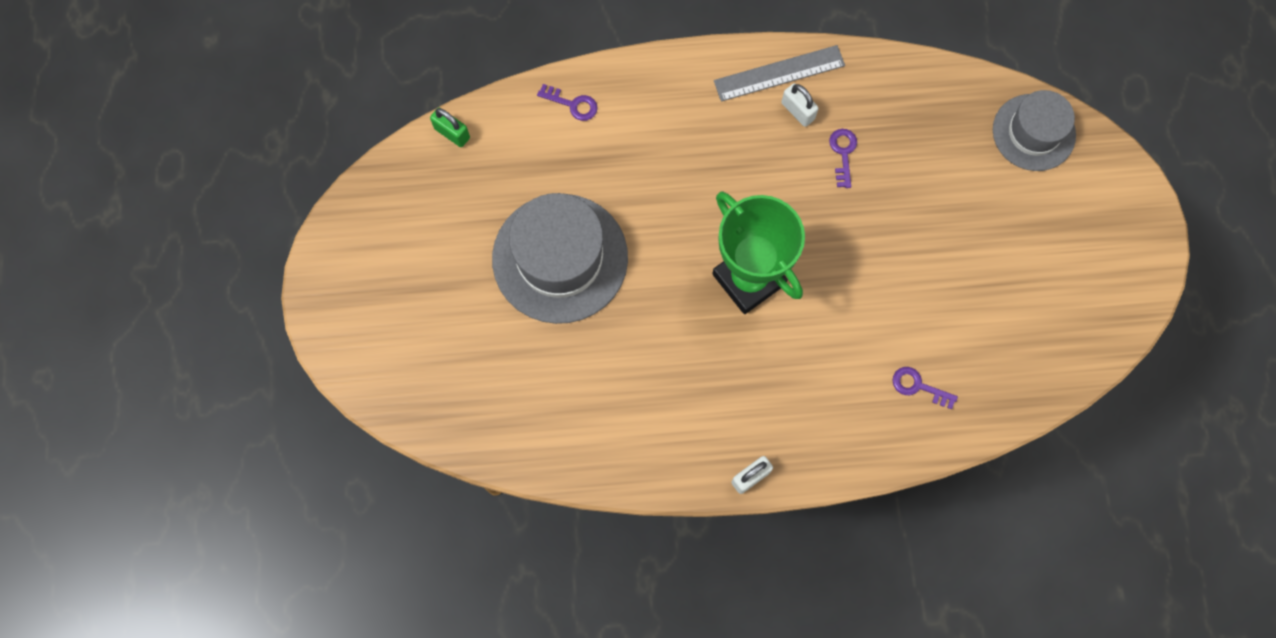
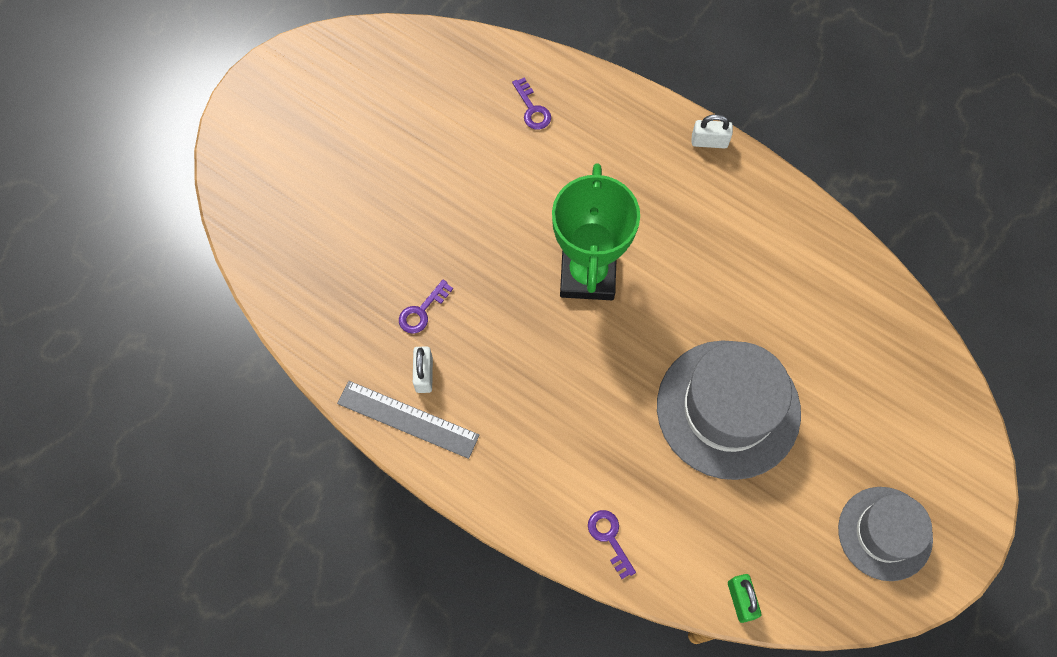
camera: 140 degrees left, 5 degrees down
(1033, 132) = (261, 210): grey hat -> grey hat (885, 533)

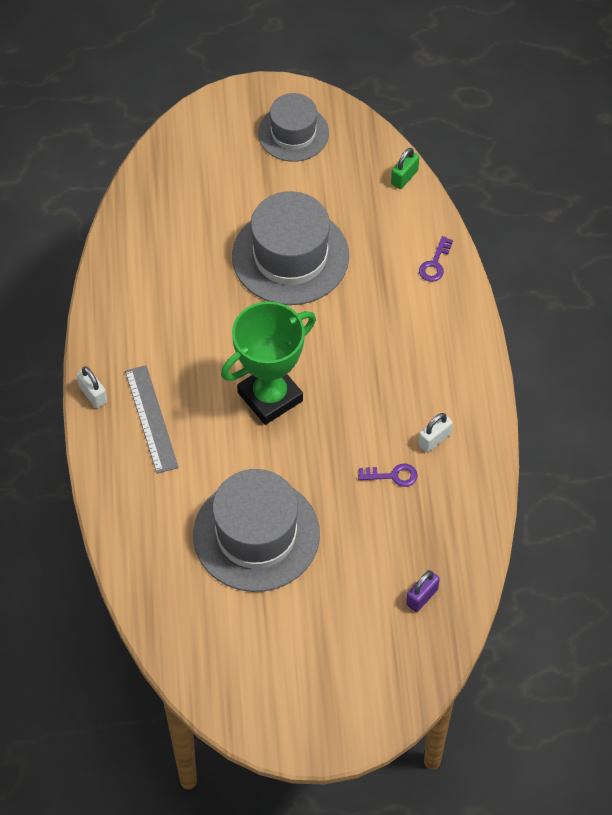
camera: 130 degrees left, 10 degrees down
(295, 244) = (422, 597): none -> purple padlock
(408, 419) = (473, 425): grey ruler -> grey ruler (151, 419)
(466, 166) = (256, 534): none -> grey hat
(532, 109) = (167, 527): purple key -> none

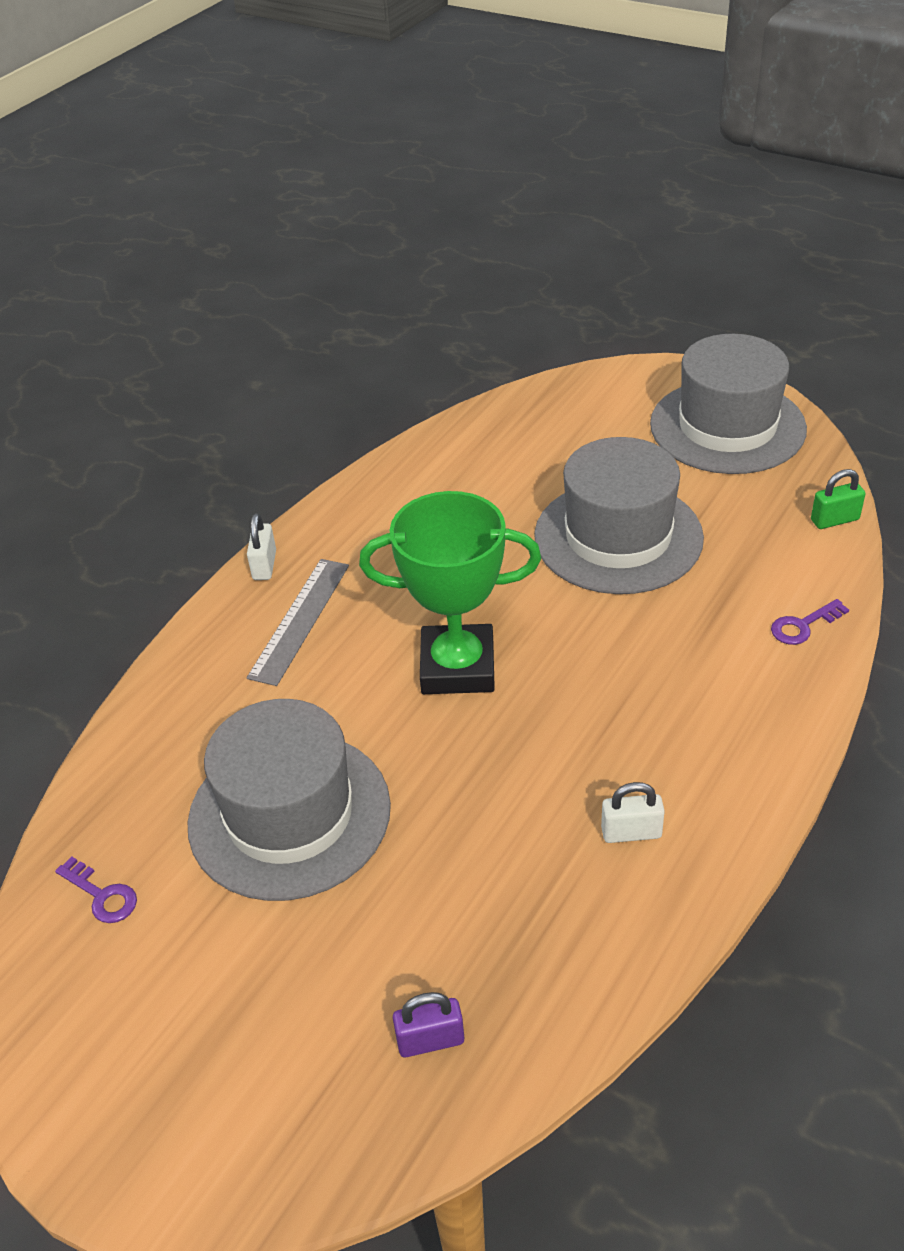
camera: 40 degrees right, 15 degrees down
(293, 133) = (727, 426): grey hat -> grey hat, size x1.59
(392, 475) = (532, 845): purple key -> purple key (102, 895)

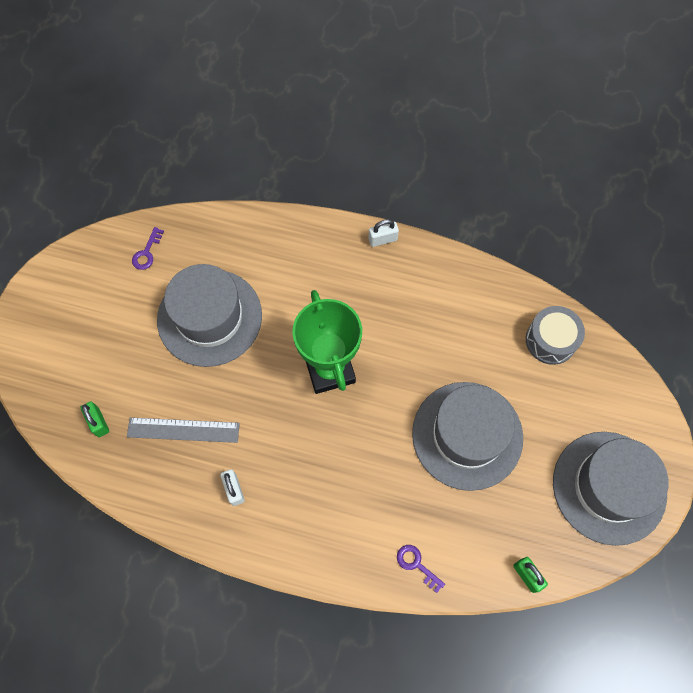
camera: 70 degrees right, 25 degrees up
(300, 620) = (344, 274): grey ruler -> grey ruler (183, 430)
(430, 1040) = (98, 422): purple padlock -> green padlock
(506, 434) = (550, 340): none -> grey drum

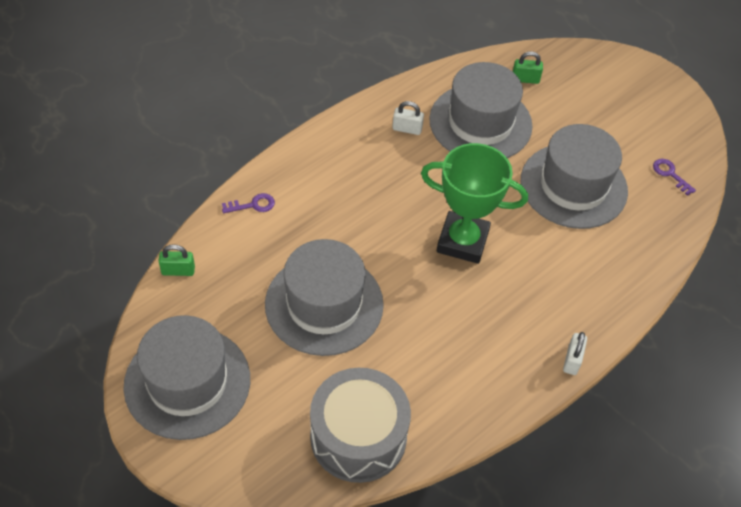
camera: 120 degrees right, 15 degrees down
(183, 430) = (480, 123): grey ruler -> grey hat
(550, 340) = (358, 436): grey drum -> grey drum, size x1.57

